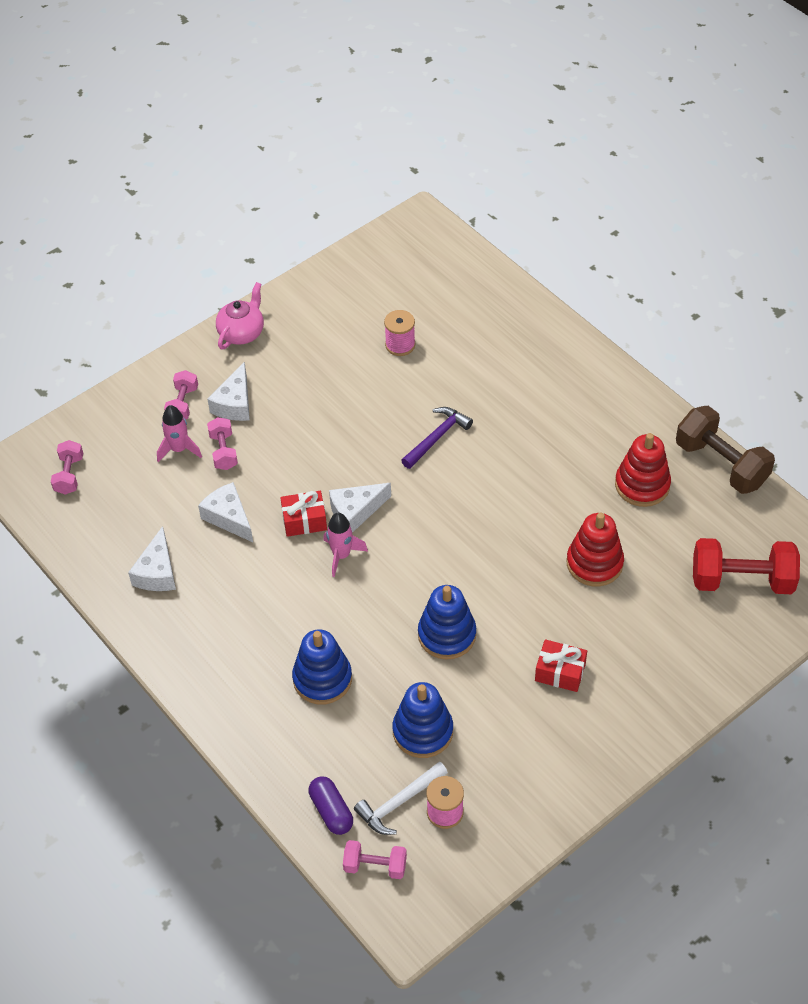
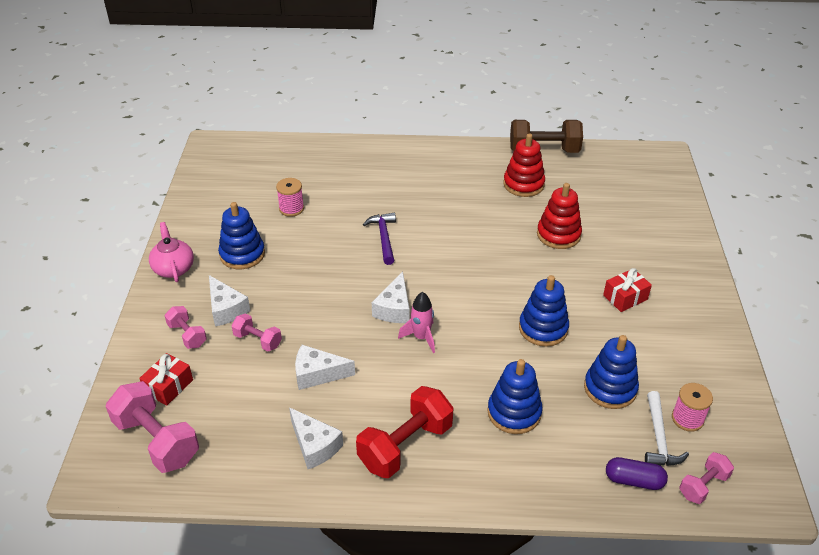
camera: 50 degrees left, 10 degrees down
(69, 475) = (157, 440): pink dumbbell -> pink dumbbell, size x1.83
(179, 449) = (223, 362): pink rocket -> none
(304, 520) = (370, 337): red gift -> red gift (168, 386)
(306, 361) = (242, 254): none -> blue stacking toy
(741, 580) = (632, 191): red dumbbell -> red dumbbell (405, 445)

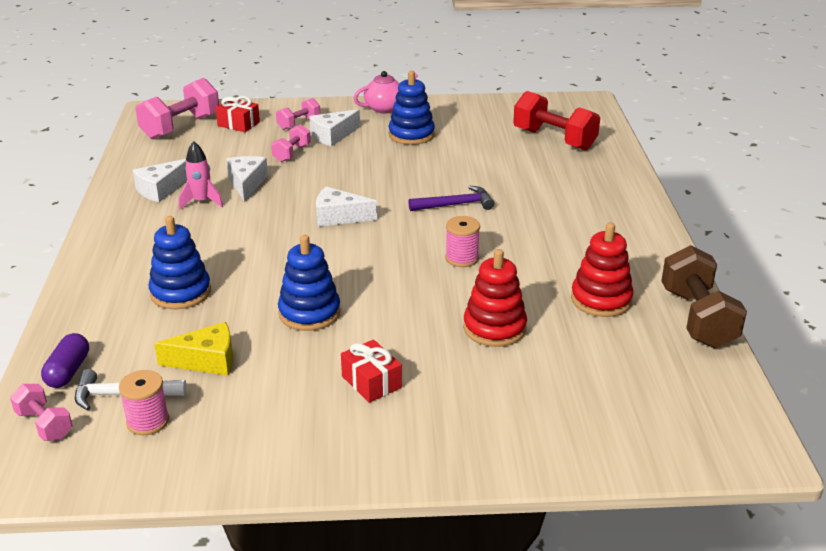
camera: 85 degrees right, 10 degrees down
(291, 209) = (491, 151): pink spool -> pink spool (462, 258)
(405, 445) = (150, 232): red dumbbell -> red dumbbell (554, 139)
(421, 337) = (295, 234): pink rocket -> pink rocket (201, 202)
(610, 388) = (206, 360): blue stacking toy -> yellow cheese

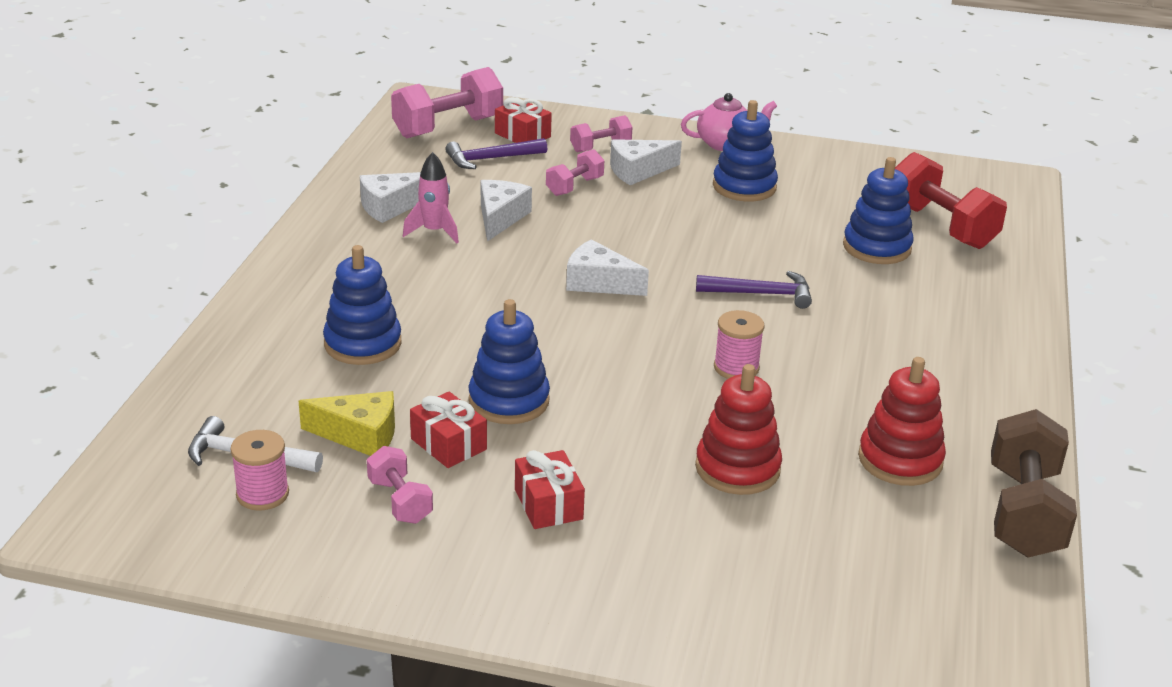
camera: 15 degrees right, 0 degrees up
(44, 425) = (146, 472): pink dumbbell -> pink dumbbell (400, 501)
(68, 371) = (195, 414): purple capsule -> none
(222, 144) = (491, 159): none -> purple hammer
(278, 353) = (448, 444): none -> red gift
(519, 160) = (876, 247): none -> blue stacking toy

